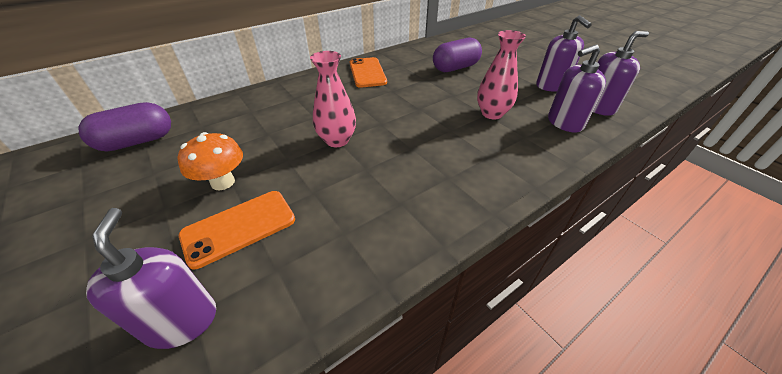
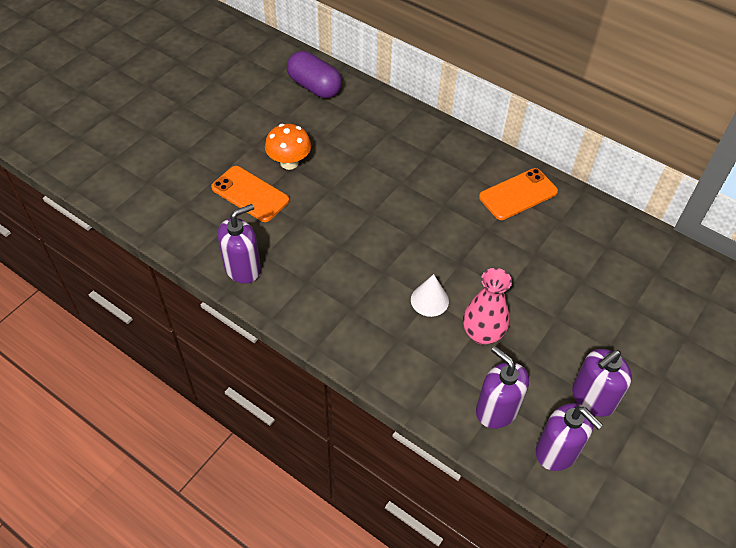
camera: 70 degrees right, 10 degrees up
(182, 320) = (179, 202): purple soap dispenser -> purple soap dispenser (243, 268)
(337, 140) = (371, 212): pink vase -> none
(452, 130) = (429, 300): none -> white cone
(455, 68) = (585, 281): purple capsule -> none

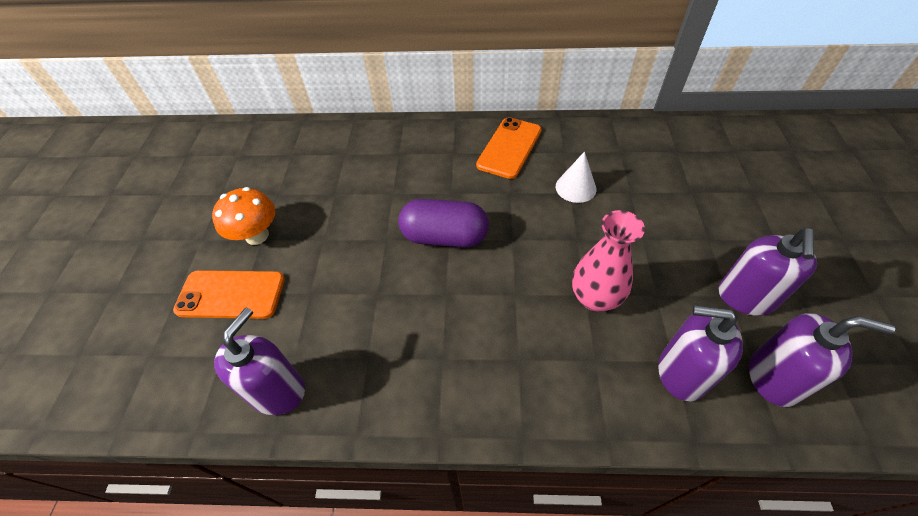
camera: 30 degrees left, 0 degrees up
(314, 87) = (235, 148): purple capsule -> purple capsule (444, 237)
(429, 300) = (516, 295): white cone -> white cone (575, 187)

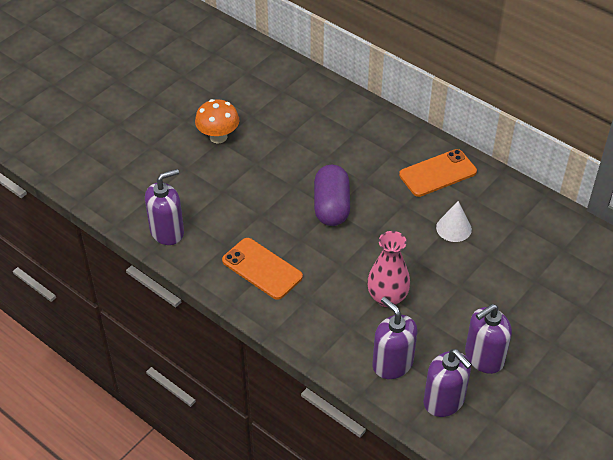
camera: 35 degrees right, 5 degrees down
(231, 294) = (179, 165): orange phone -> orange phone (262, 269)
(444, 237) = (331, 206): purple capsule -> purple capsule turned 45 degrees clockwise

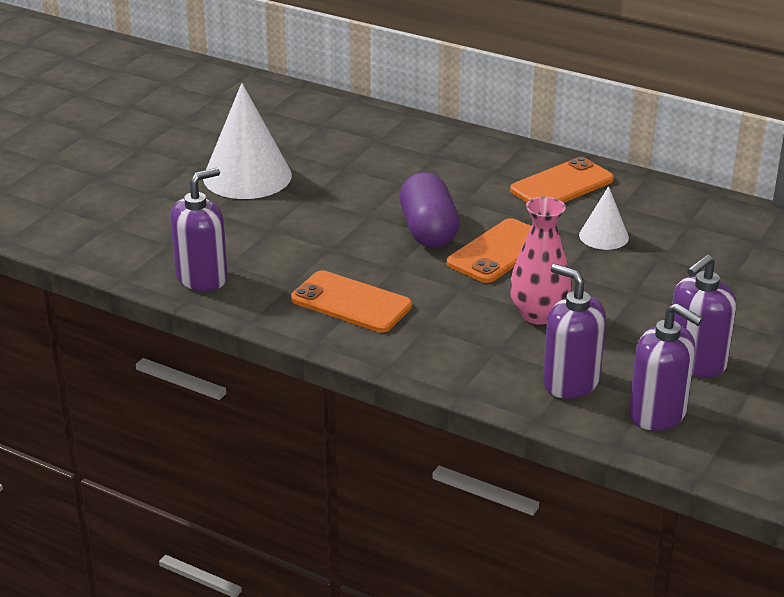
camera: 10 degrees left, 15 degrees down
(218, 137) = (247, 176): orange mushroom -> white cone
(375, 233) = (498, 251): none -> orange phone

